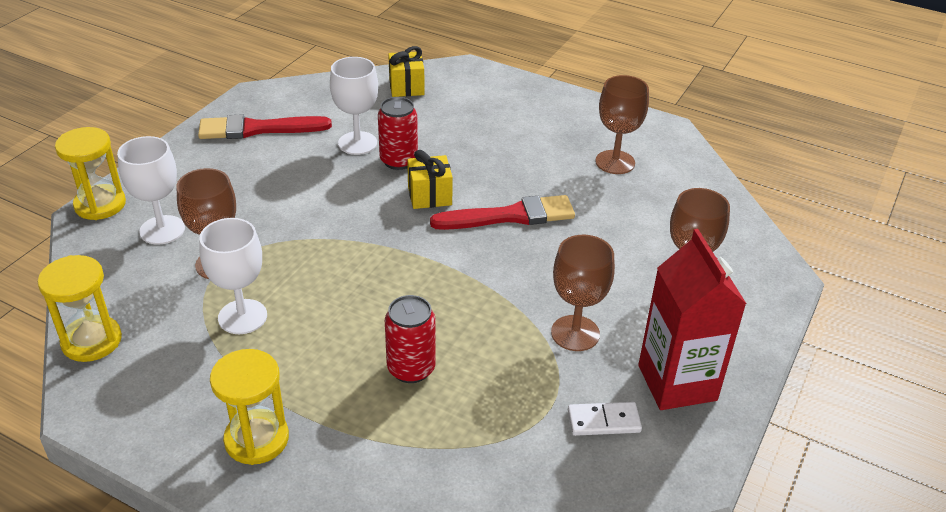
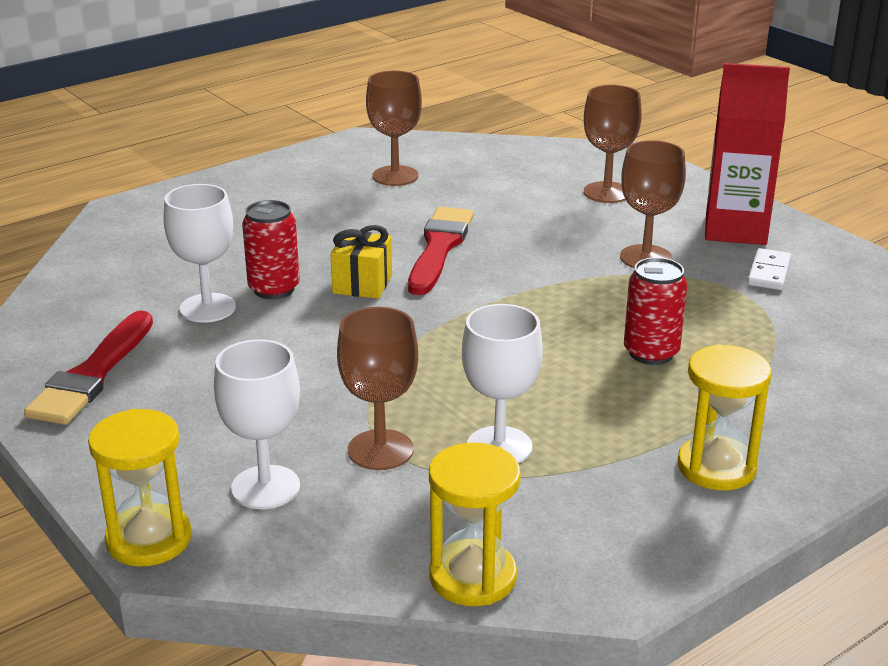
camera: 65 degrees left, 10 degrees down
(406, 87) = (117, 253): yellow gift -> none

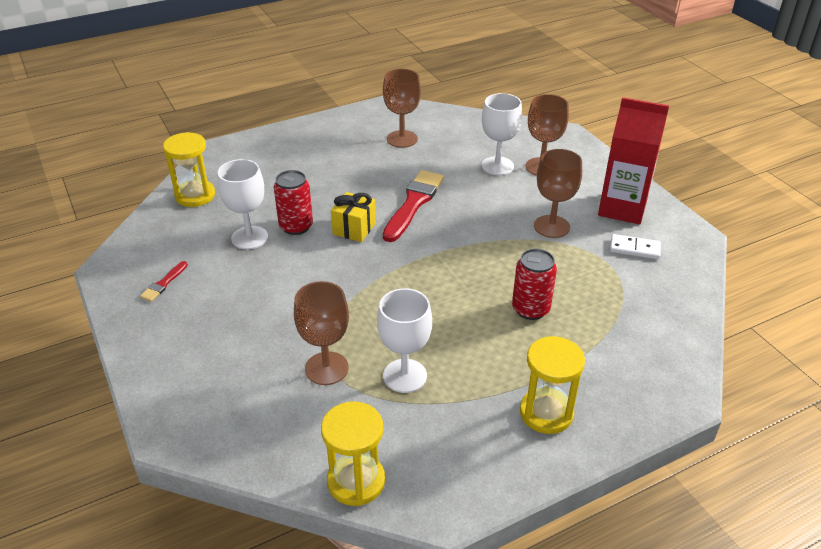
camera: 10 degrees right, 10 degrees up
(92, 374) = (163, 283): red brush -> red brush, size x0.48
(149, 539) = (162, 420): yellow hourglass -> yellow hourglass (195, 195)
(265, 487) = (245, 389): white goblet -> white goblet (497, 166)
(769, 272) = (634, 249): white domino -> white domino turned 75 degrees clockwise

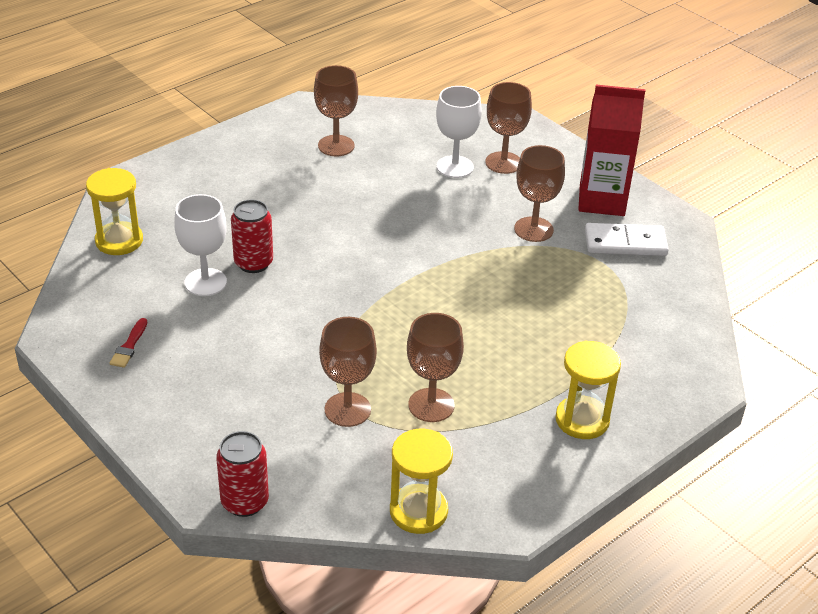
camera: 15 degrees left, 0 degrees up
(354, 229) = (320, 257): yellow gift -> none
(405, 376) = (431, 405): white goblet -> brown goblet
(413, 203) = (376, 221): red brush -> none
(530, 309) = (537, 320): red can -> red can (245, 502)
(634, 249) = (625, 243): white domino -> white domino, size x1.53

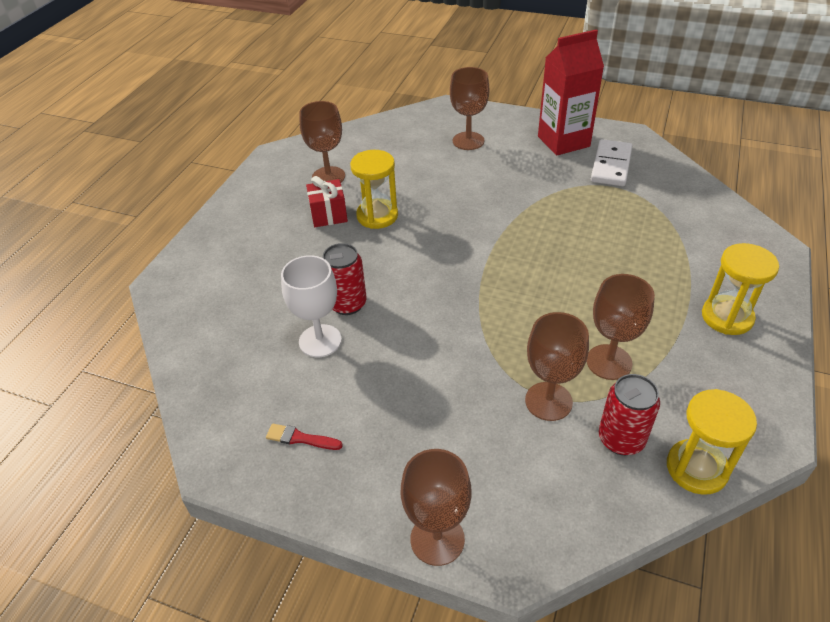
camera: 25 degrees left, 5 degrees up
(119, 241) = (206, 337): yellow hourglass -> yellow hourglass (377, 216)
(129, 346) = (300, 438): red brush -> red brush turned 120 degrees clockwise
(245, 502) = (548, 546): red can -> red can (621, 439)
(305, 181) = (328, 215): none -> red gift
(455, 167) = (436, 157): white goblet -> none
(533, 229) = (539, 182): brown goblet -> brown goblet (437, 539)
(625, 243) = (611, 165): white domino -> white domino turned 45 degrees counterclockwise

